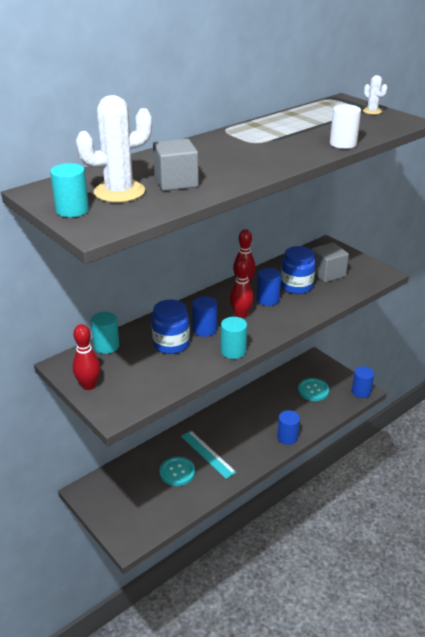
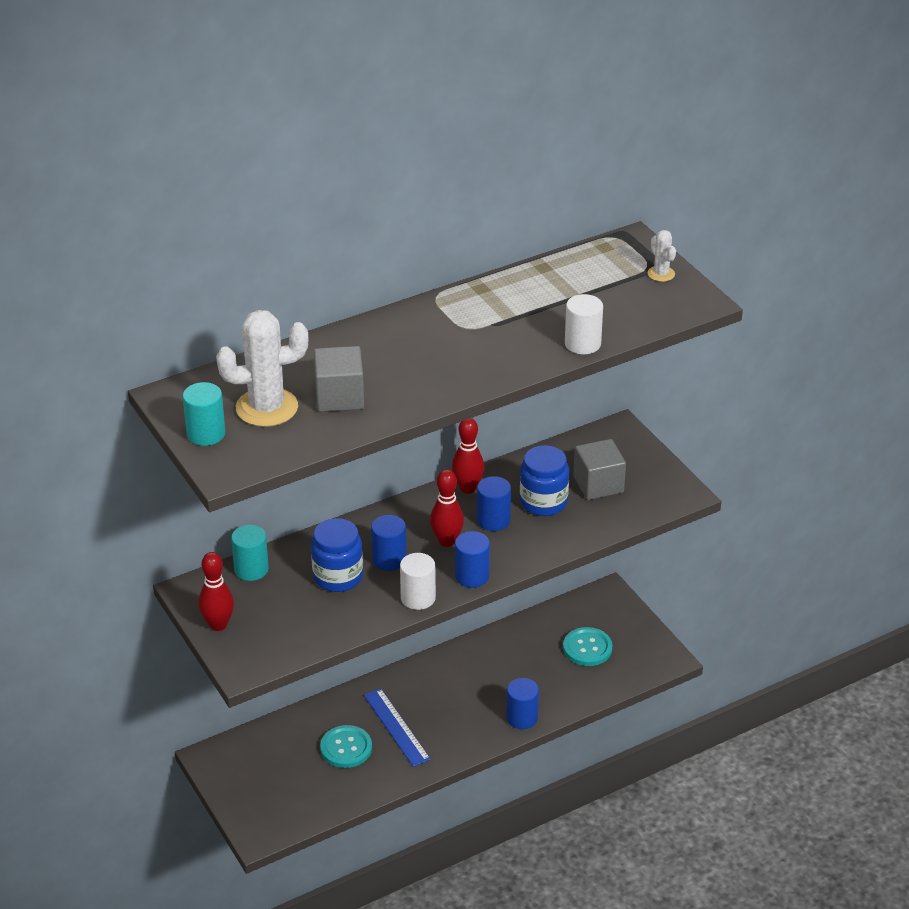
camera: 10 degrees right, 5 degrees up
(207, 454) = (396, 727): turquoise ruler -> blue ruler
(233, 351) = (418, 598): turquoise cylinder -> white cylinder
(361, 392) = (662, 660): blue cylinder -> blue cylinder (472, 576)

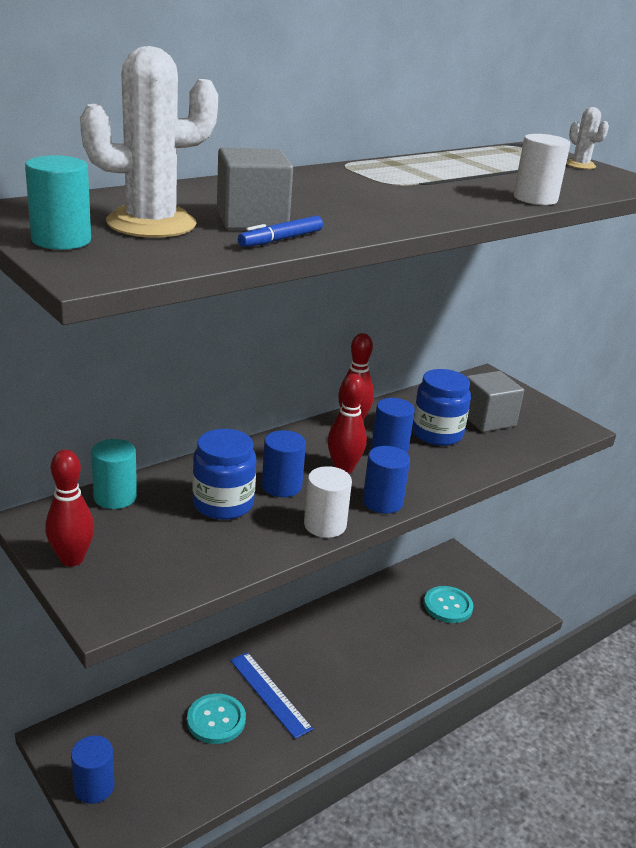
camera: 10 degrees left, 10 degrees down
(355, 423) = (281, 239): none -> blue marker
(522, 718) = (401, 678): blue cylinder -> blue cylinder (94, 787)

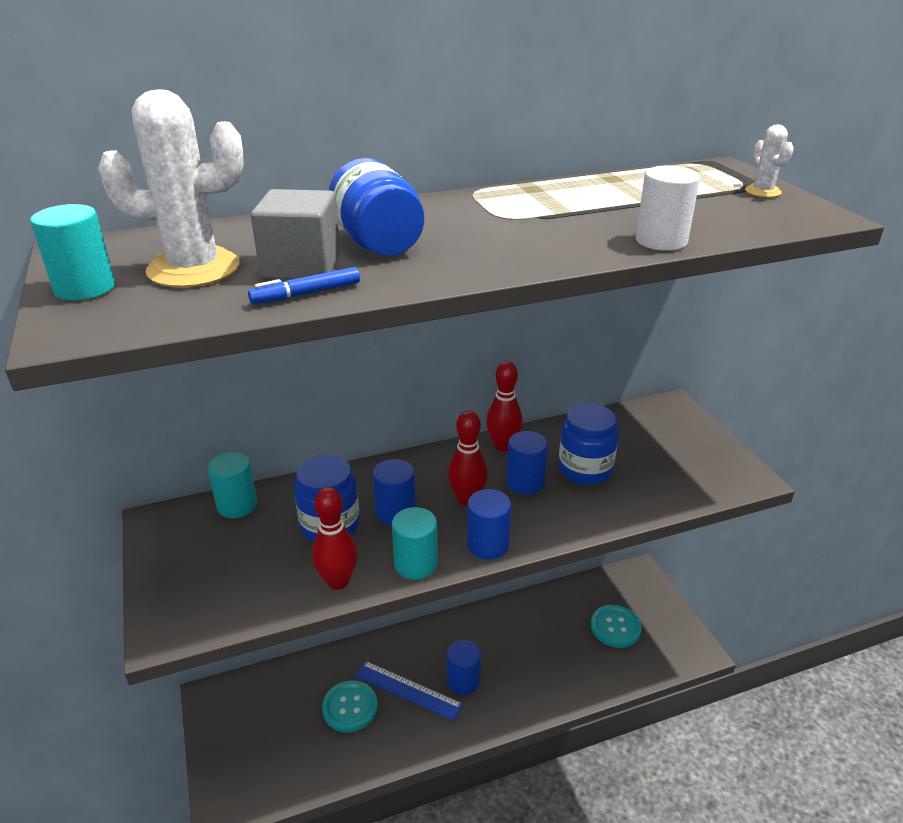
camera: 20 degrees right, 5 degrees up
(72, 559) = (166, 567): red bowling pin -> red bowling pin (338, 581)
(94, 787) = (223, 752): blue cylinder -> blue cylinder (463, 681)
(269, 694) = (407, 690): blue ruler -> blue ruler turned 45 degrees counterclockwise
(302, 203) = (378, 243): none -> blue jar
(325, 525) = (415, 564): white cylinder -> turquoise cylinder
(487, 419) = (649, 457): grey cube -> none

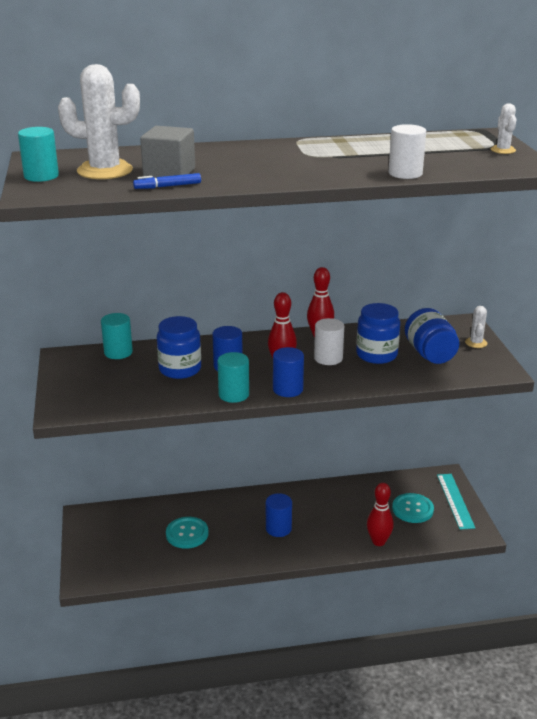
camera: 10 degrees right, 5 degrees down
(338, 581) = (178, 398): red bowling pin -> red bowling pin (378, 541)
(378, 243) = (221, 165): blue jar -> blue jar (430, 354)
(407, 690) = (233, 529): blue ruler -> none
(525, 482) = (328, 358): blue cylinder -> white cylinder
(660, 607) = (455, 500): none -> turquoise ruler
(699, 436) = (476, 343): none -> white cactus

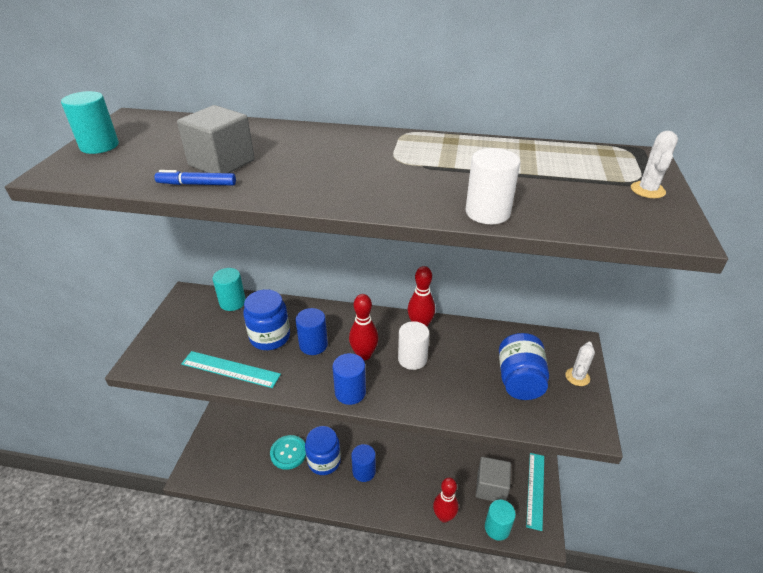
camera: 20 degrees right, 10 degrees up
(105, 171) = (165, 148): white cactus -> none
(160, 397) = (230, 369): none -> turquoise ruler
(234, 394) = (296, 385): turquoise cylinder -> turquoise cylinder (497, 528)
(376, 354) = (463, 366): blue jar -> blue jar (324, 461)
(412, 509) = (491, 487): turquoise button -> grey cube

